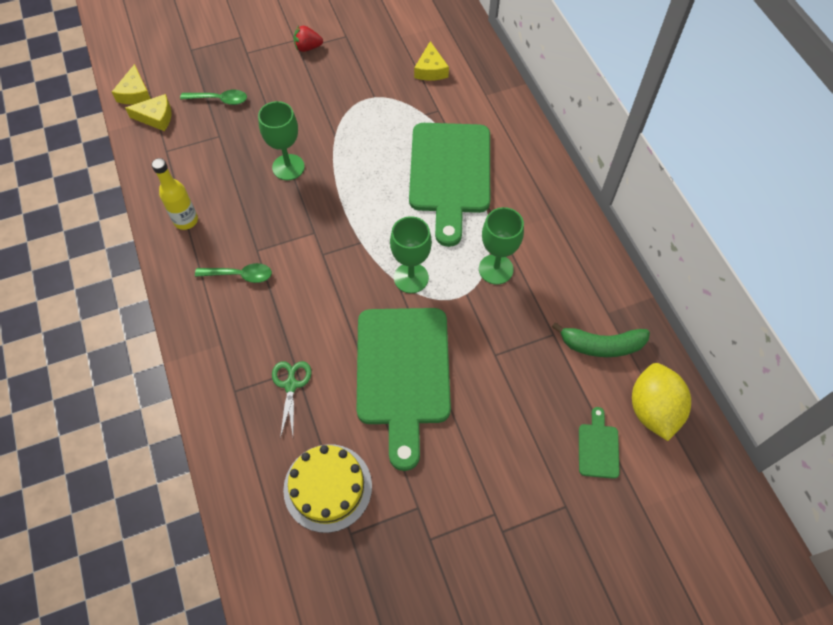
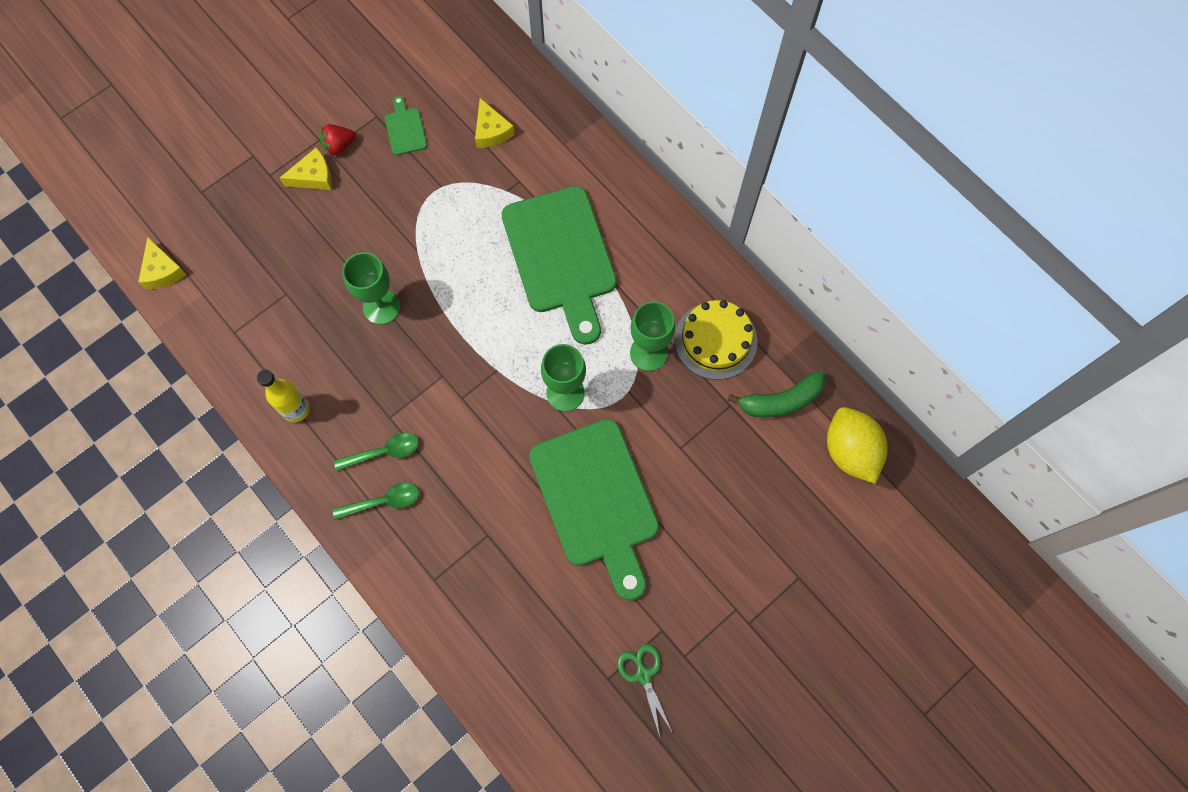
camera: 20 degrees left, 10 degrees up
(156, 117) = (202, 294): yellow cheese -> yellow cheese (313, 176)
(219, 100) = (265, 247): green spoon -> green spoon (383, 501)
(291, 385) = (489, 553): green scissors -> green scissors (643, 675)
(327, 487) = (568, 643): yellow cake -> yellow cake (715, 340)
(598, 447) = (810, 508): green cutting board -> green cutting board (405, 129)

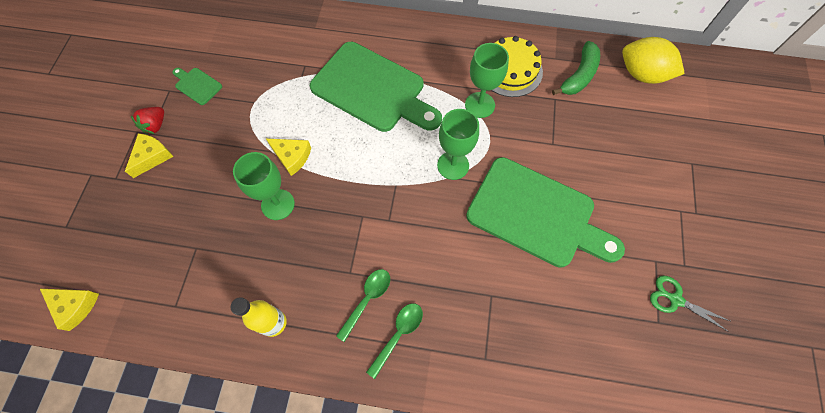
camera: 40 degrees left, 5 degrees down
(491, 131) = (259, 49): yellow cheese -> yellow cheese (292, 157)

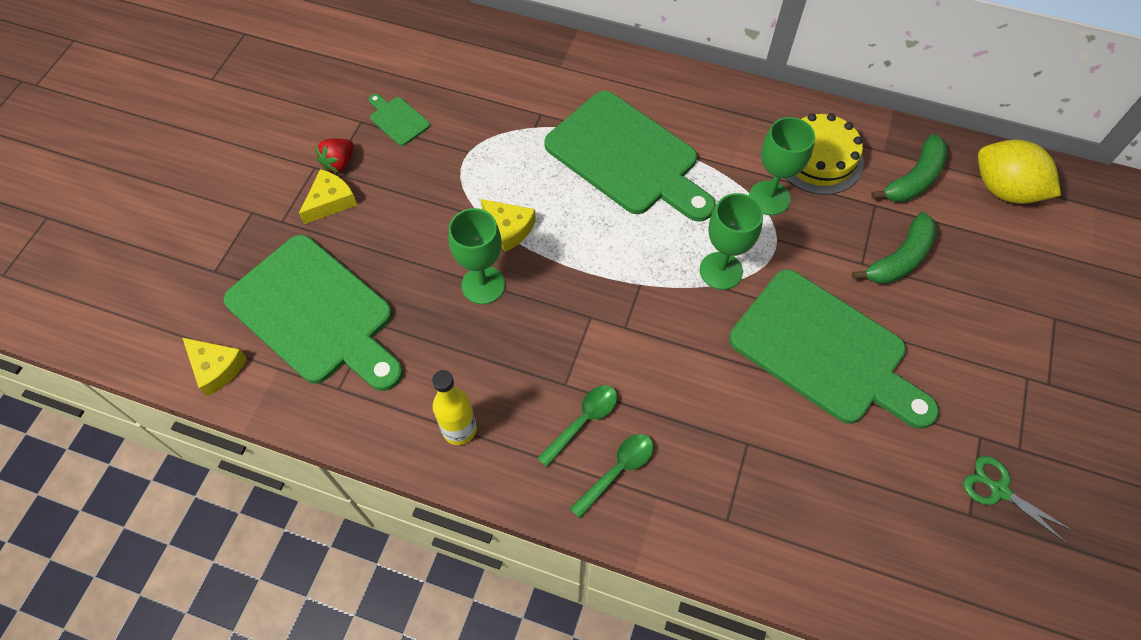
camera: 10 degrees right, 5 degrees down
(150, 249) = (315, 314): none -> green cutting board
(578, 136) = (899, 259): none -> green banana

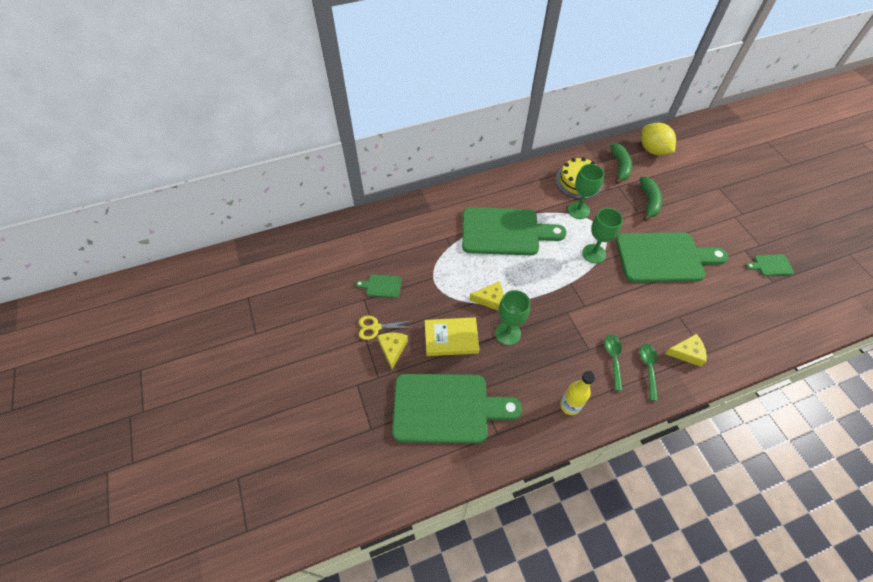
camera: 40 degrees left, 5 degrees down
(216, 368) = (427, 475): yellow cheese -> yellow cheese (686, 353)
(339, 163) = (376, 327): red strawberry -> yellow scissors
(408, 239) = (451, 338): none -> yellow book
(999, 490) = (771, 265): green scissors -> green cutting board
(1004, 190) = (653, 150): yellow lemon -> yellow lemon turned 60 degrees clockwise

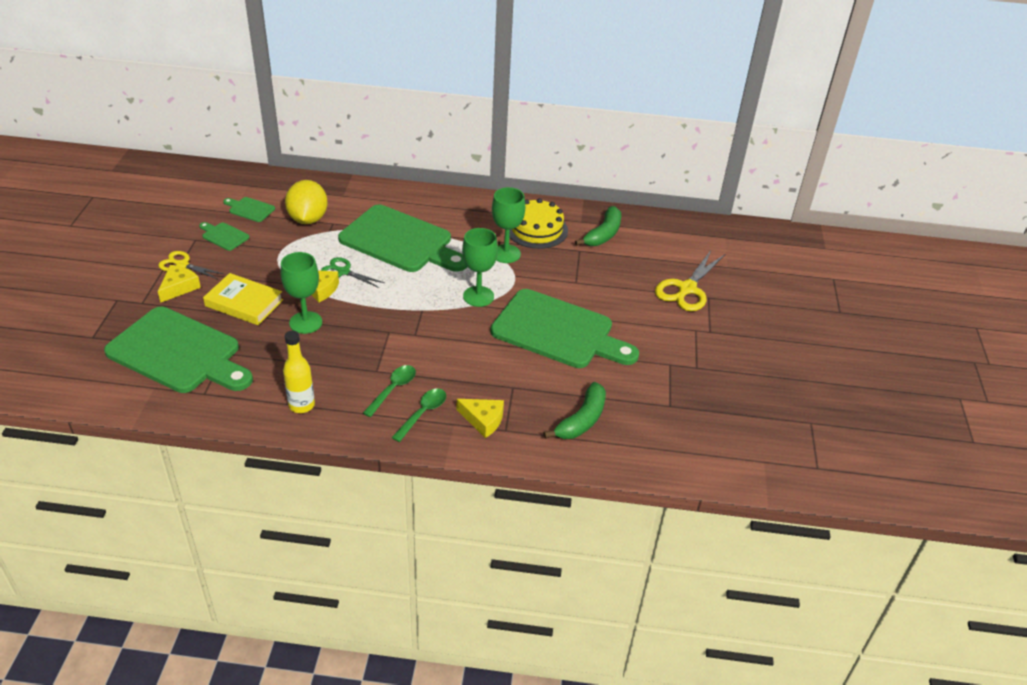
camera: 25 degrees right, 15 degrees down
(492, 276) = (343, 272): none -> green scissors
(648, 202) = (600, 277): green banana -> green banana (582, 420)
(653, 150) = (664, 234): yellow lemon -> yellow lemon (308, 219)
(702, 187) = (687, 289): none -> yellow scissors
(771, 265) = (686, 390): green cutting board -> green cutting board (250, 209)

